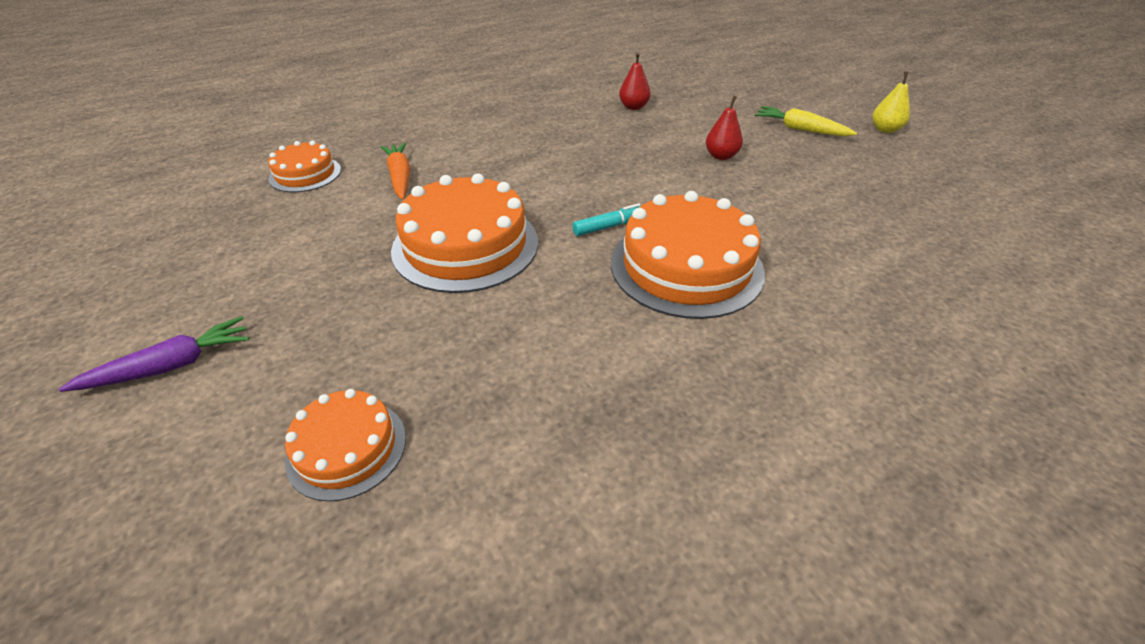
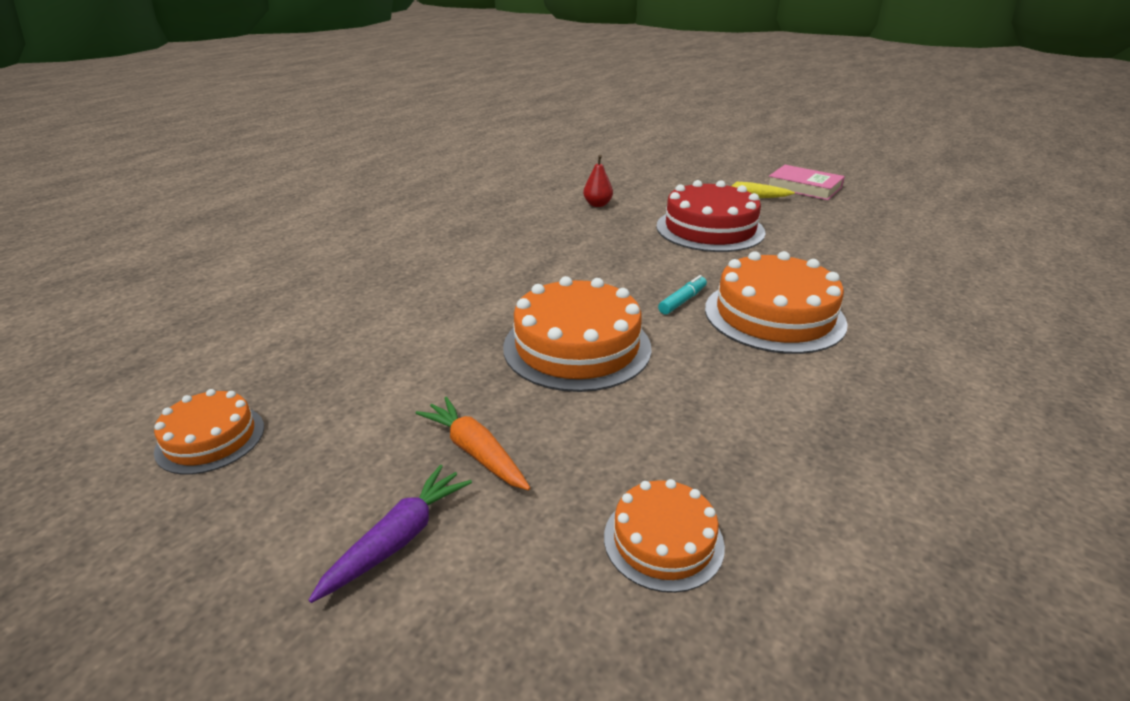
camera: 25 degrees left, 10 degrees down
(305, 174) = (336, 325): orange cake -> orange cake (210, 438)
(400, 177) = (445, 305): orange carrot -> orange carrot (475, 451)
(721, 156) = (710, 229): red pear -> red cake
(885, 129) = (804, 187): yellow pear -> pink book

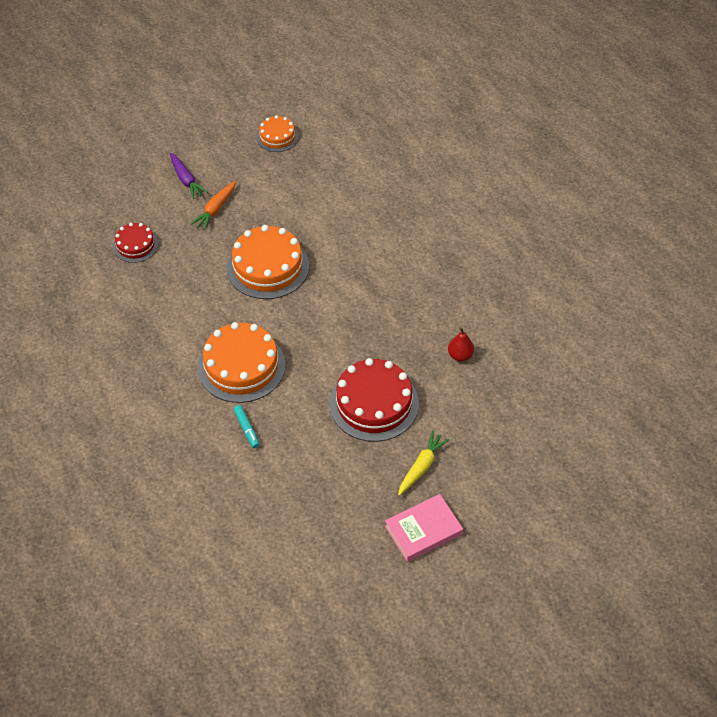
camera: 115 degrees right, 20 degrees up
(475, 451) = (216, 209): orange carrot -> orange carrot turned 135 degrees clockwise
(663, 540) = (135, 245): orange cake -> red cake
(682, 301) = (283, 332): turquoise marker -> turquoise marker (247, 429)

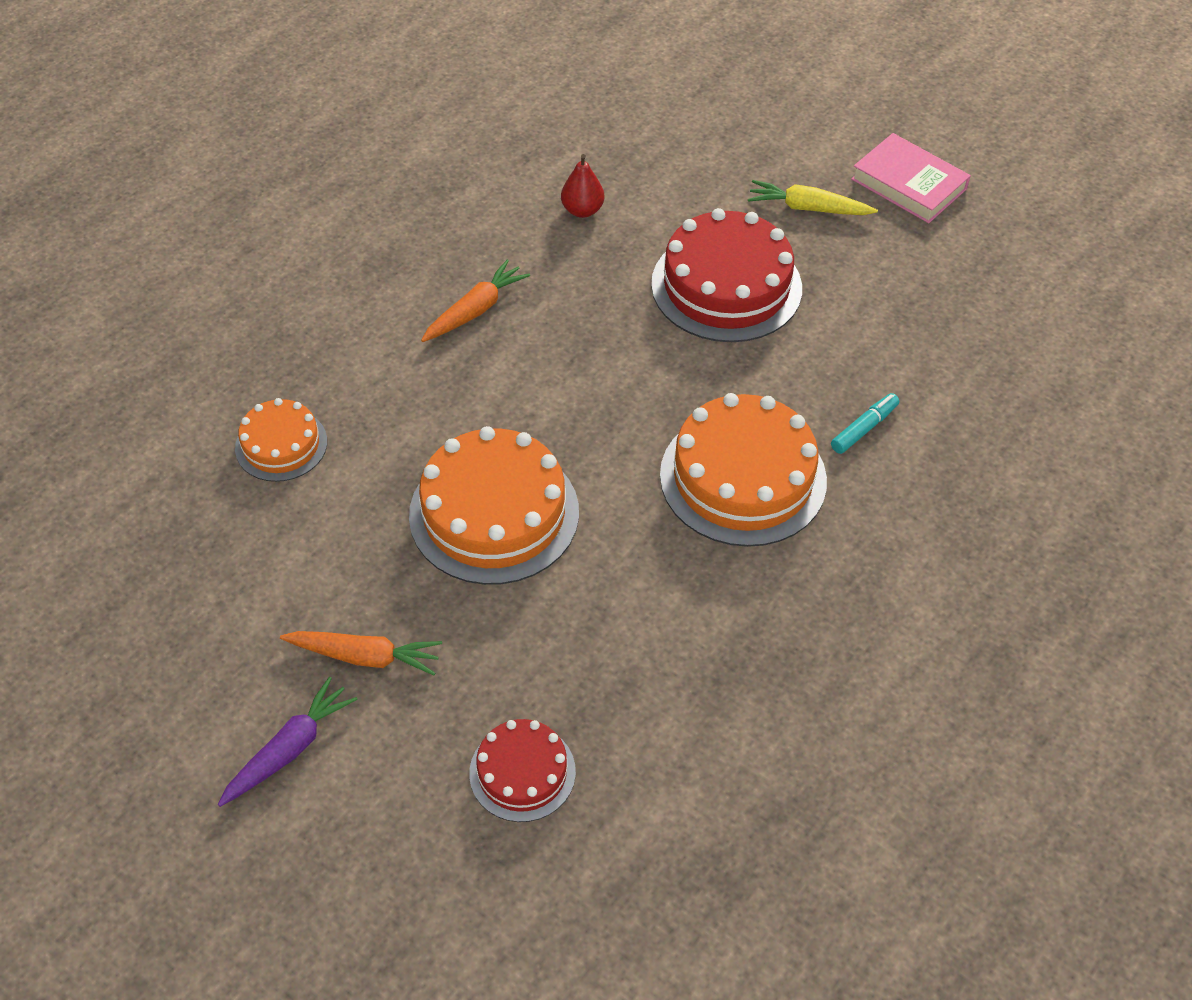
camera: 110 degrees left, 0 degrees up
(277, 137) = (106, 616): orange cake -> orange cake (281, 445)
(400, 290) = (475, 310): none -> orange carrot

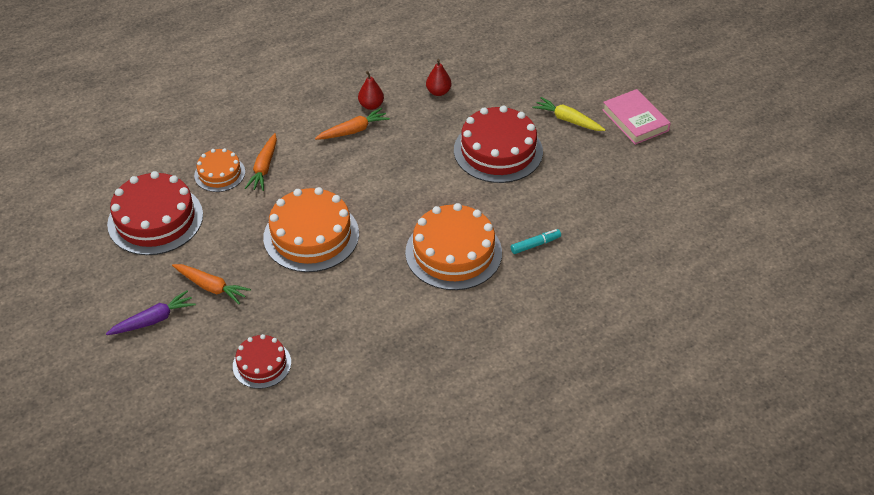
camera: 20 degrees right, 5 degrees down
(204, 560) = (155, 219): none -> red cake
(355, 414) = (264, 168): none -> orange carrot
(484, 259) = (371, 105): none -> red pear

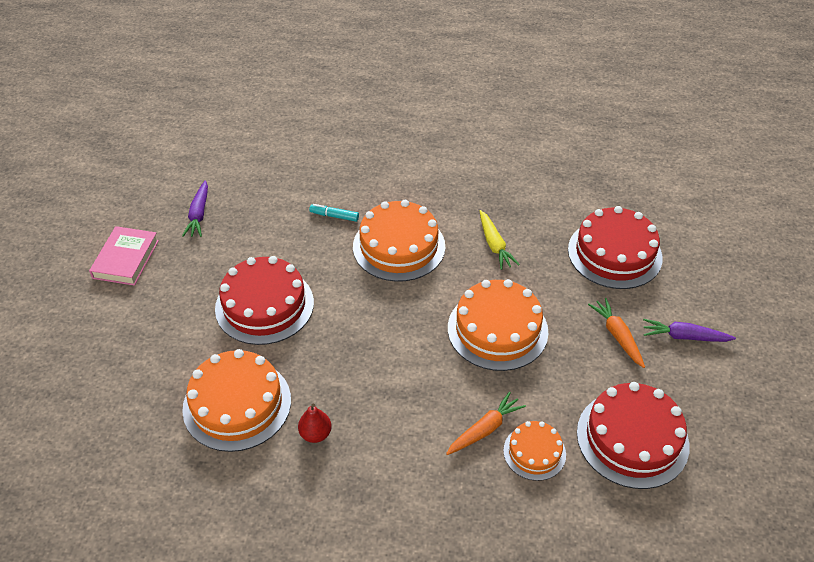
camera: 140 degrees left, 0 degrees up
(262, 364) = (614, 253): red cake -> red cake, size x1.80
(353, 130) = (362, 414): orange carrot -> none
(438, 92) = (237, 404): red pear -> orange cake
(567, 120) = (173, 295): yellow carrot -> yellow carrot (494, 245)
(637, 179) = (199, 214): none -> purple carrot

